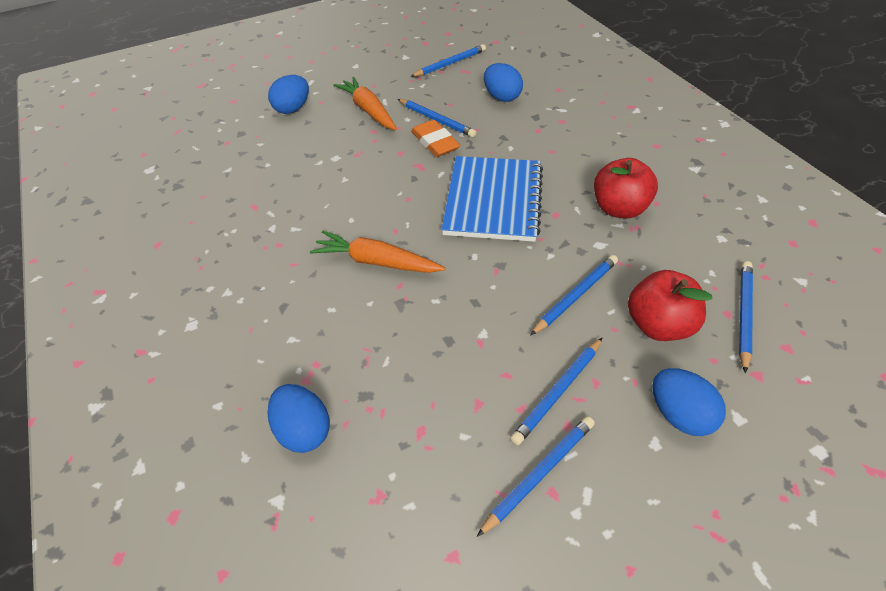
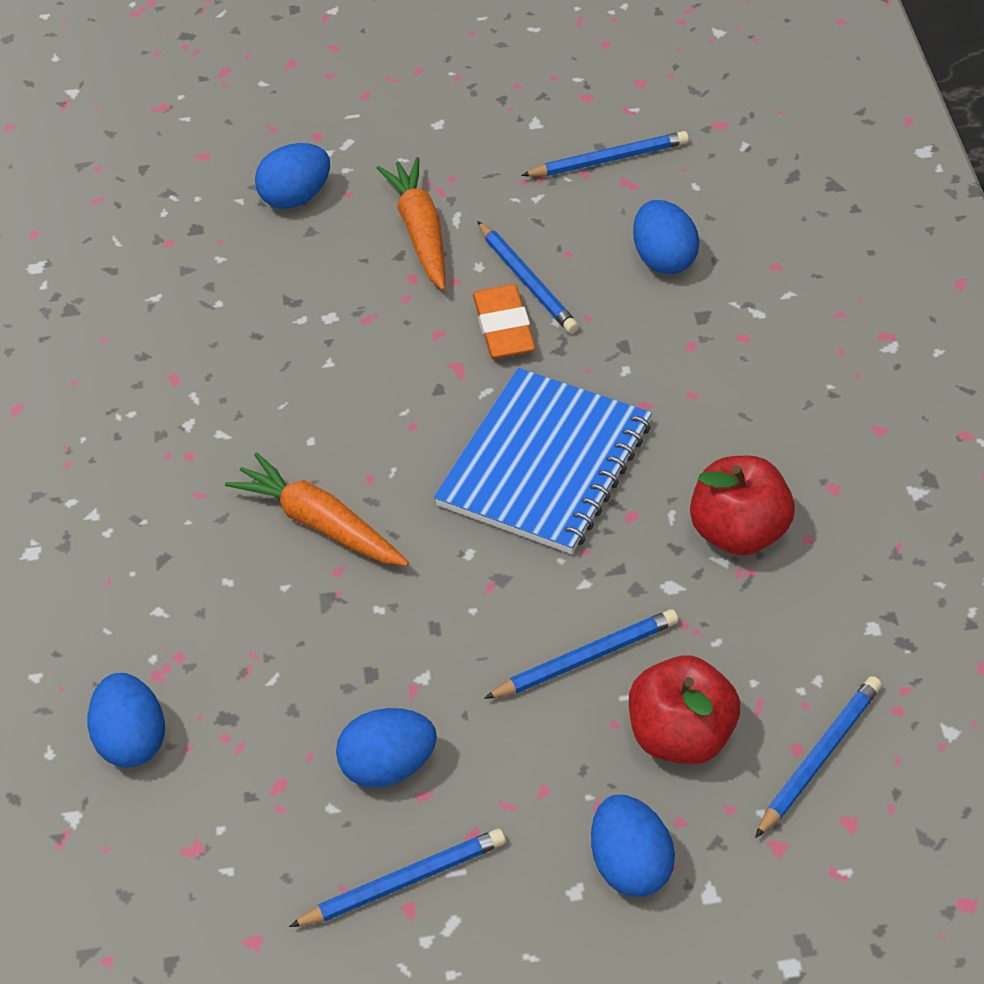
camera: 20 degrees right, 0 degrees up
(489, 396) = (389, 766): none -> blue egg
(558, 392) = (483, 788): blue pencil -> none

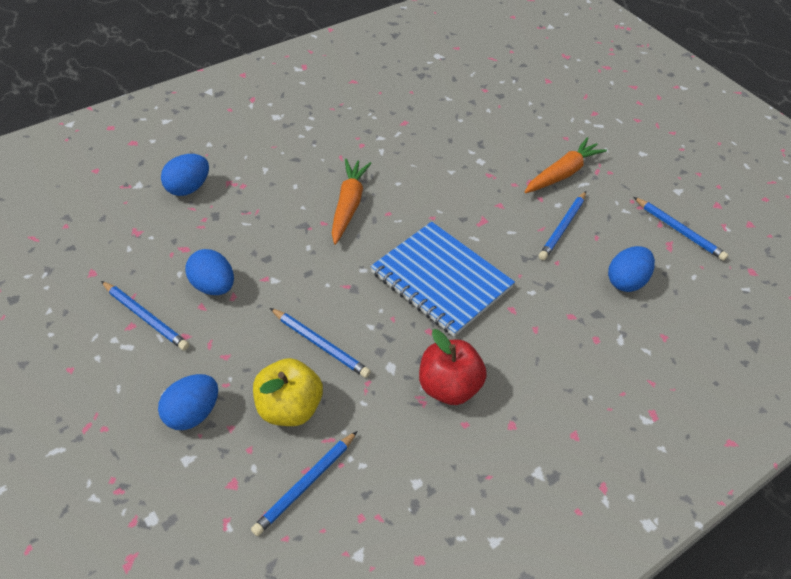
camera: 55 degrees right, 0 degrees up
(296, 197) = (547, 121): blue egg -> none
(504, 327) = (523, 229): orange eraser -> none
(545, 464) = (441, 280): blue notebook -> blue notebook turned 45 degrees clockwise
(681, 736) = (289, 408): red apple -> yellow apple
(819, 757) = (305, 484): blue pencil -> blue pencil turned 120 degrees clockwise

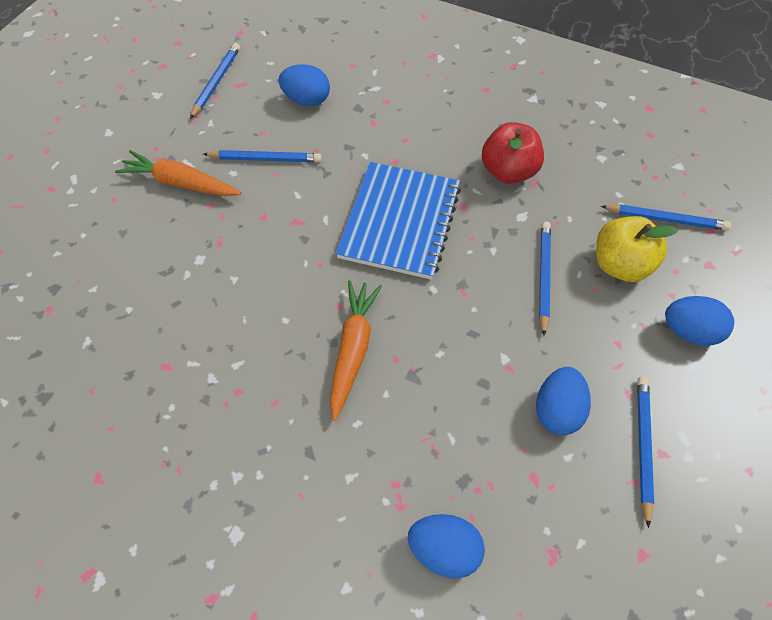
camera: 115 degrees left, 10 degrees up
(348, 205) = (353, 349): orange carrot -> orange carrot turned 120 degrees clockwise

